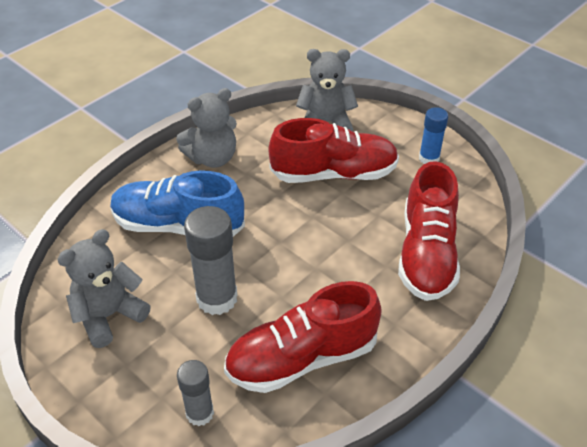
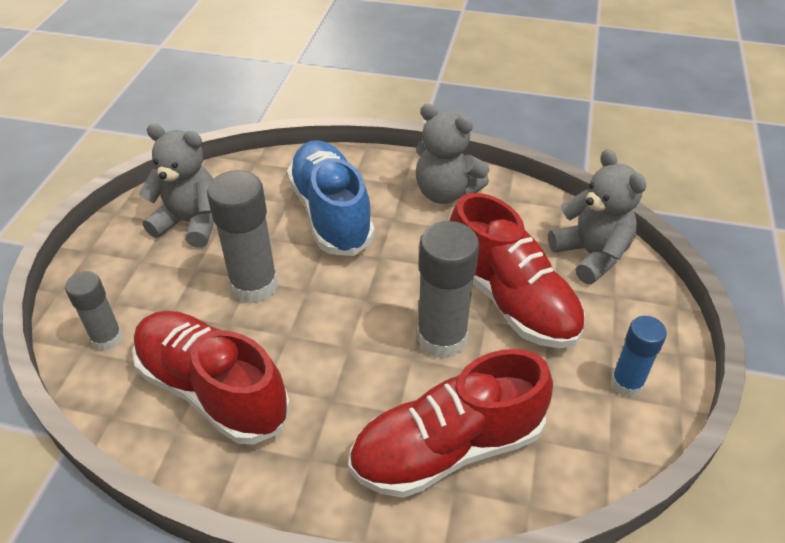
camera: 60 degrees right, 0 degrees up
(342, 219) = (441, 338): none -> grey glue stick

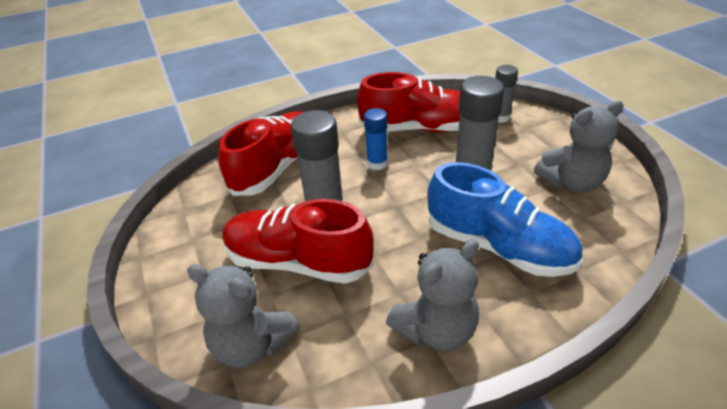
camera: 145 degrees right, 5 degrees down
(445, 193) = (436, 330): grey teddy bear -> grey teddy bear turned 150 degrees clockwise
(626, 383) = (183, 252): blue glue stick -> blue glue stick (377, 163)

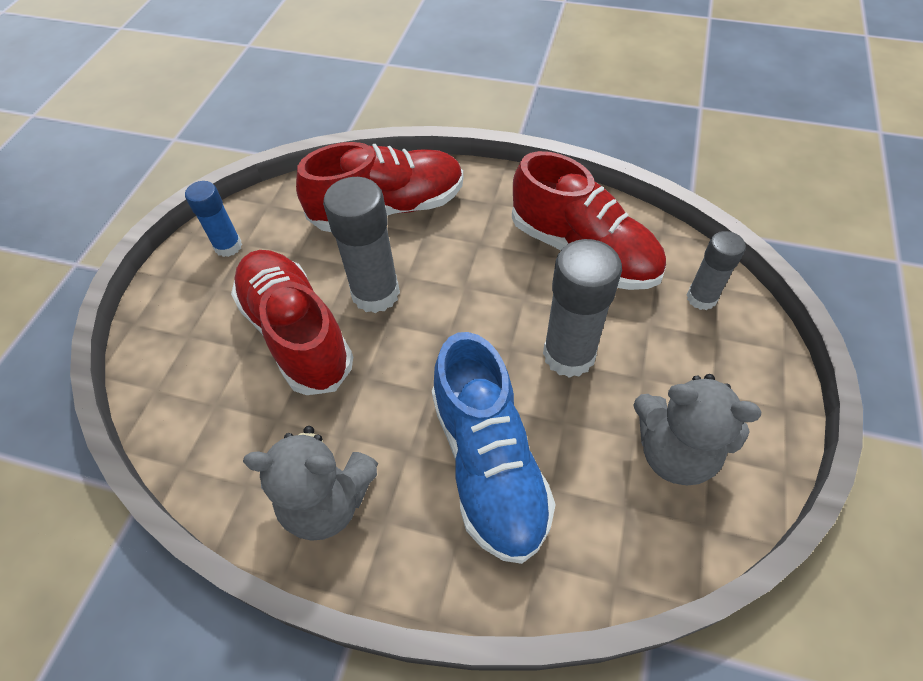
camera: 40 degrees right, 15 degrees up
(252, 345) = (184, 388): grey teddy bear -> none
(377, 163) = (486, 269): blue glue stick -> blue glue stick (228, 246)

